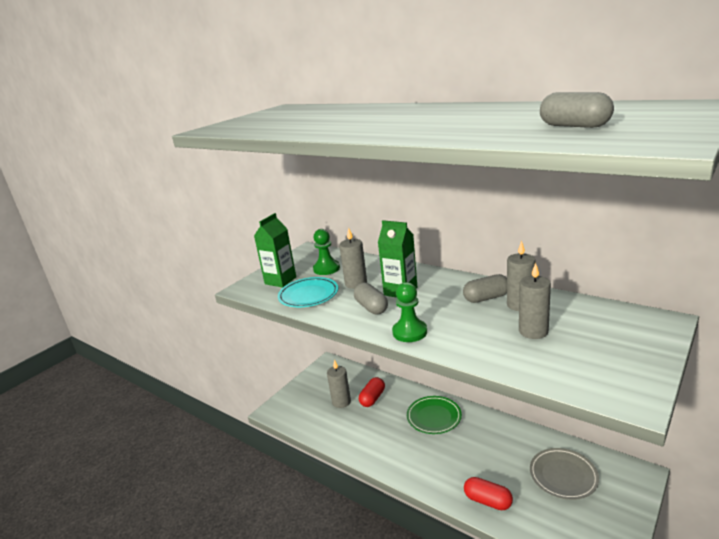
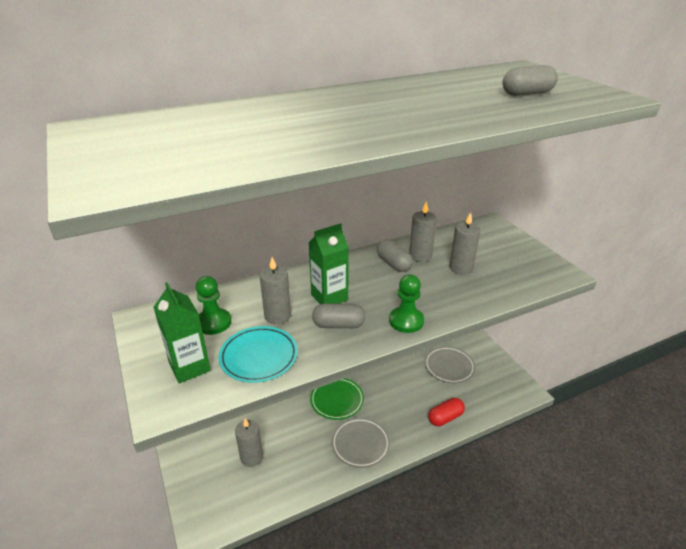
camera: 65 degrees left, 10 degrees up
(372, 398) = (272, 429): red capsule -> none
(402, 453) = (360, 444): none -> grey plate
(486, 298) = (393, 264): grey capsule -> grey capsule turned 45 degrees counterclockwise

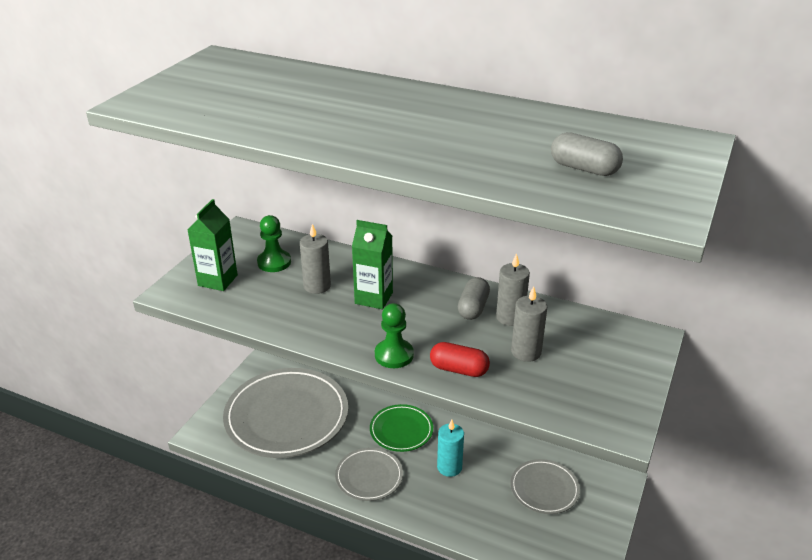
camera: 50 degrees right, 0 degrees up
(251, 457) = (287, 417): grey candle -> grey plate
(259, 357) = (261, 303): turquoise plate -> none
(338, 325) = (343, 321): grey capsule -> none
(392, 397) = (449, 467): none -> turquoise candle
(445, 418) = (468, 523): red capsule -> red capsule (459, 369)

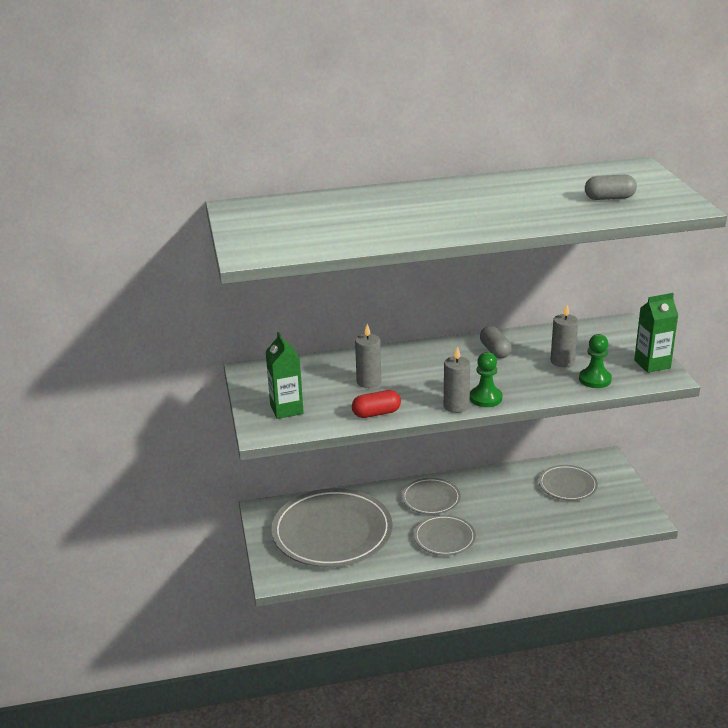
camera: 35 degrees left, 5 degrees down
(274, 262) = (311, 381): green pawn -> green pawn (595, 379)
(373, 298) = (421, 372): green carton -> green carton (652, 364)
(401, 430) = (431, 499): green plate -> grey plate
(449, 467) = (492, 504): turquoise candle -> none
(459, 369) = (537, 388): red capsule -> red capsule (376, 413)
(510, 317) = (525, 347): grey candle -> grey candle (456, 406)

